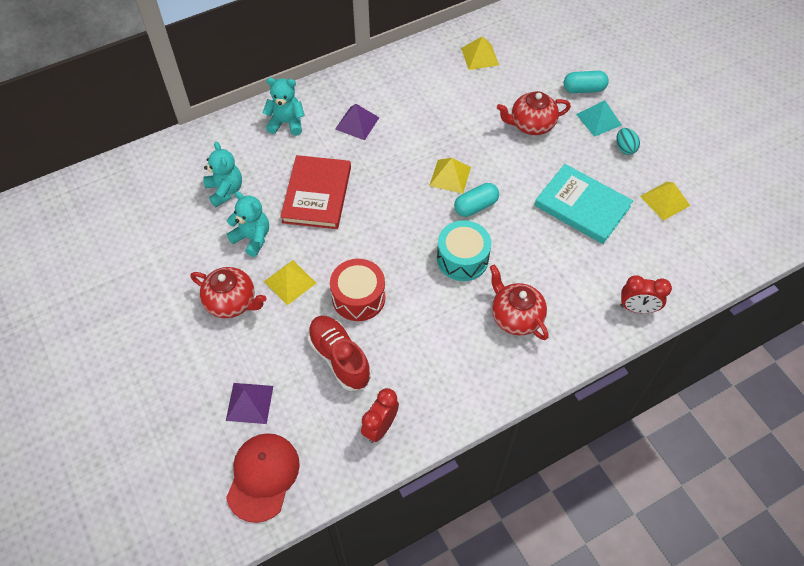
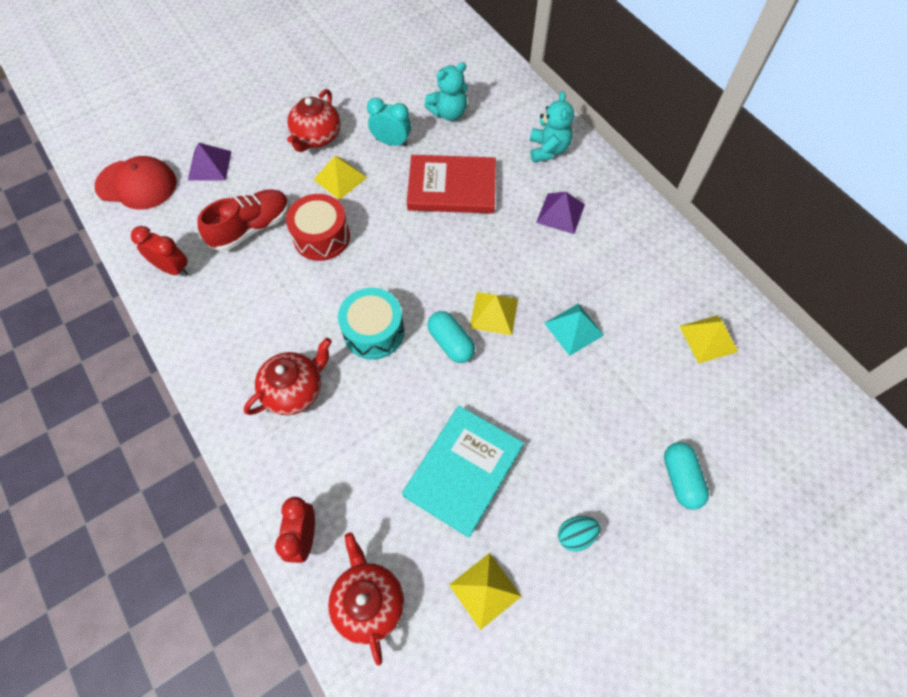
camera: 85 degrees right, 5 degrees up
(252, 238) = (391, 142): turquoise teddy bear -> turquoise clock
(531, 125) = (596, 406): red teapot -> red teapot (369, 602)
(598, 119) = (624, 499): turquoise pyramid -> turquoise pyramid (574, 329)

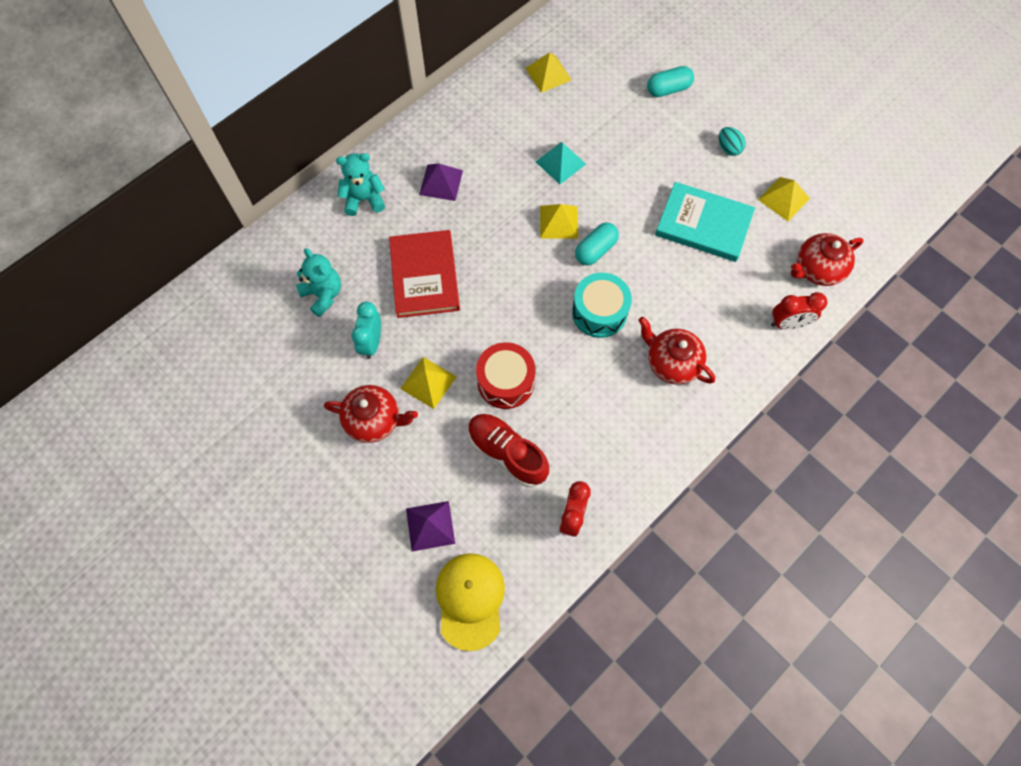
camera: 100 degrees left, 5 degrees up
(137, 184) = (470, 600): red cap -> yellow cap

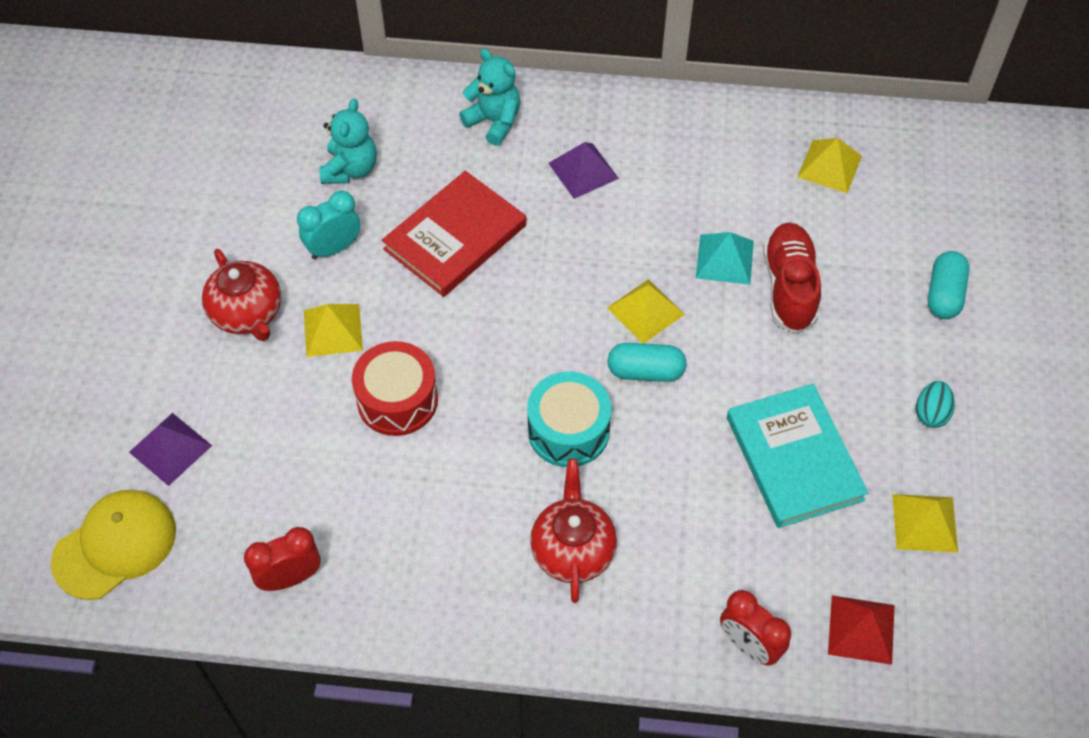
camera: 50 degrees right, 10 degrees down
(507, 453) = (313, 461): red shoe -> red shoe (789, 287)
(668, 89) = (944, 294): turquoise capsule -> turquoise capsule turned 75 degrees clockwise
(817, 269) = (861, 629): red teapot -> red pyramid

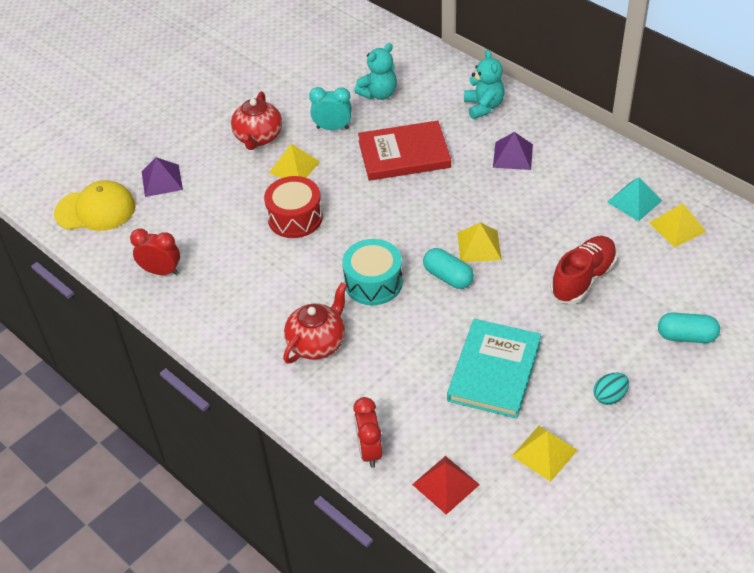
camera: 40 degrees right, 10 degrees down
(724, 259) = (555, 243): turquoise pyramid -> turquoise pyramid (634, 201)
(944, 294) = (686, 336): turquoise capsule -> turquoise capsule turned 45 degrees clockwise

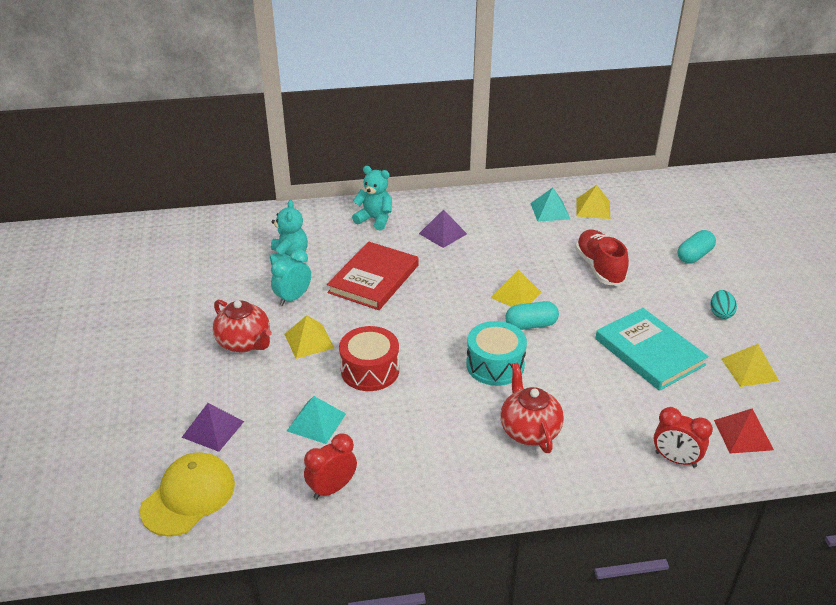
camera: 55 degrees left, 10 degrees down
(215, 224) = (316, 422): none -> turquoise pyramid

